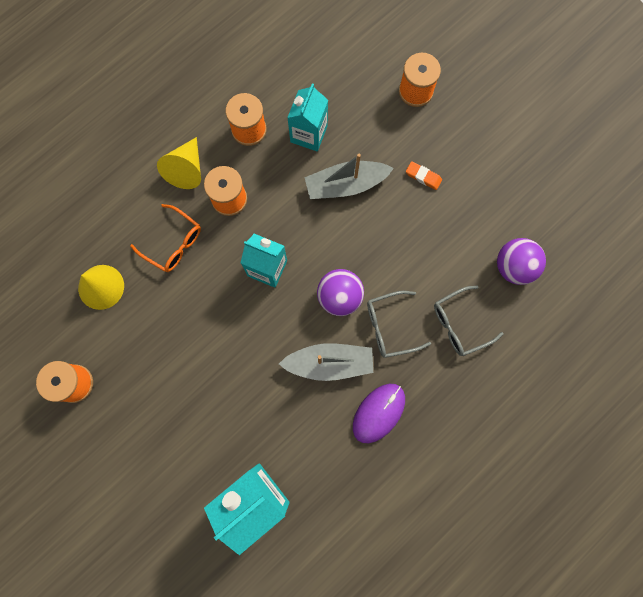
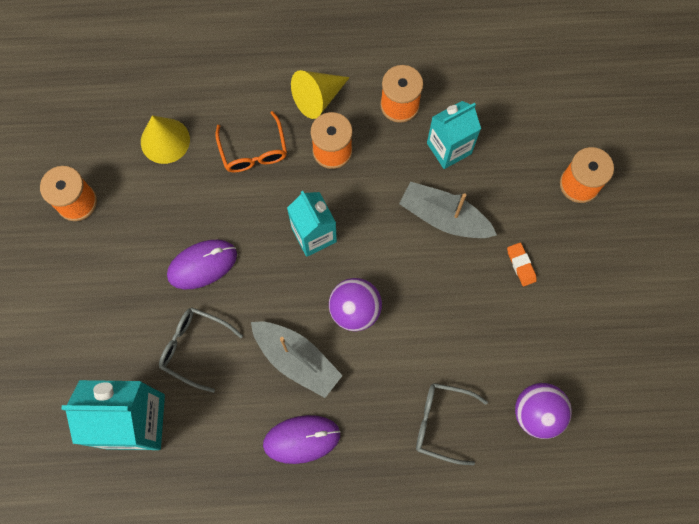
camera: 40 degrees right, 5 degrees down
(207, 352) = (202, 265): none -> purple mouse
(390, 326) = (377, 372): grey glasses -> grey glasses (194, 347)

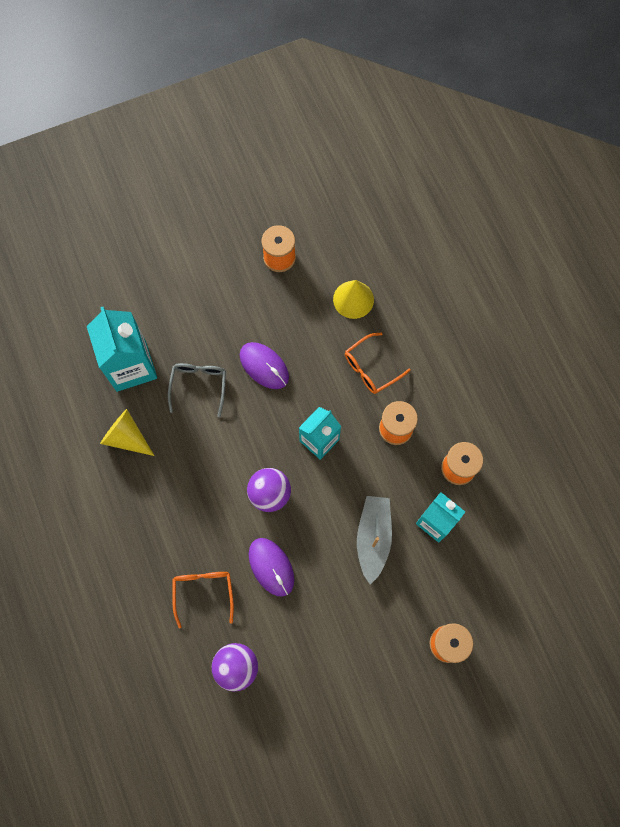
camera: 70 degrees right, 0 degrees up
(296, 360) = (215, 464): grey boat -> none
(301, 439) = (156, 489): purple mouse -> purple mouse (271, 567)
(317, 98) = (437, 400): yellow cone -> yellow cone (126, 437)
(442, 423) = (203, 592): grey glasses -> orange glasses
(521, 265) = (356, 615): orange eraser -> none

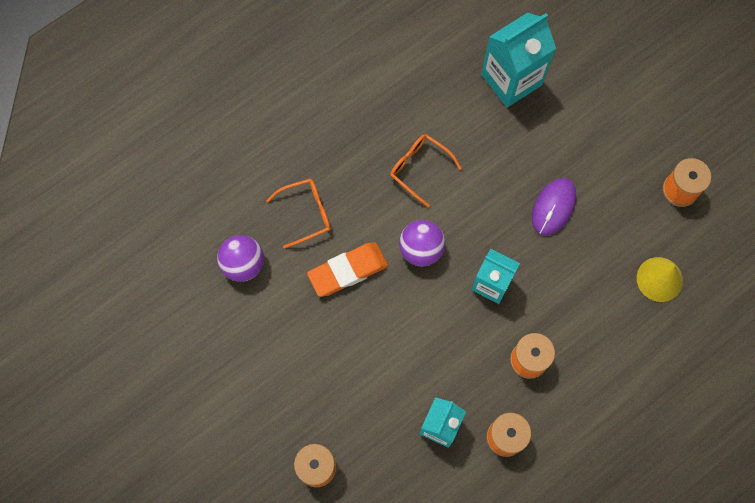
camera: 75 degrees right, 0 degrees up
(126, 437) = (438, 97): yellow cone -> none
(199, 386) = (512, 149): grey glasses -> none
(271, 567) = (348, 271): purple mouse -> orange eraser
(371, 368) = (587, 317): orange glasses -> orange glasses (419, 168)
(373, 538) = (404, 365): grey boat -> none

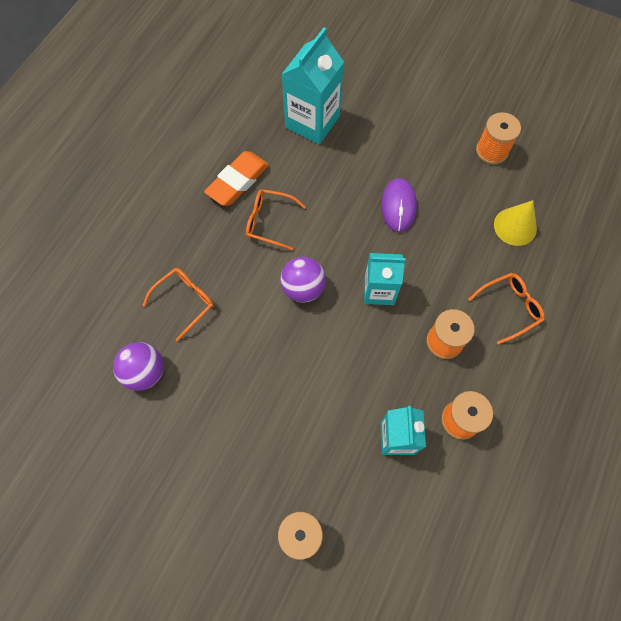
camera: 25 degrees left, 5 degrees down
(348, 271) = (246, 335): orange eraser -> orange eraser (237, 181)
(608, 356) = (509, 308): none -> orange glasses

